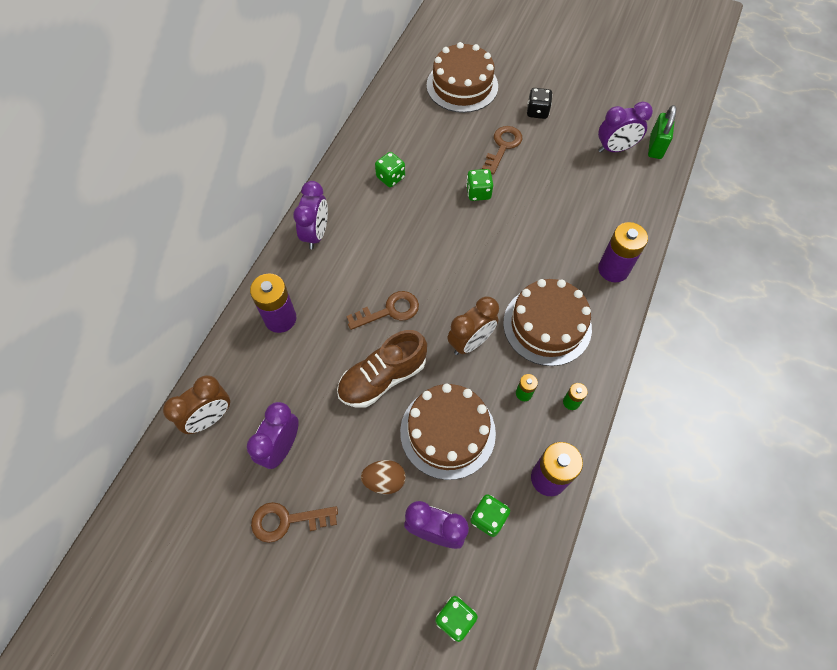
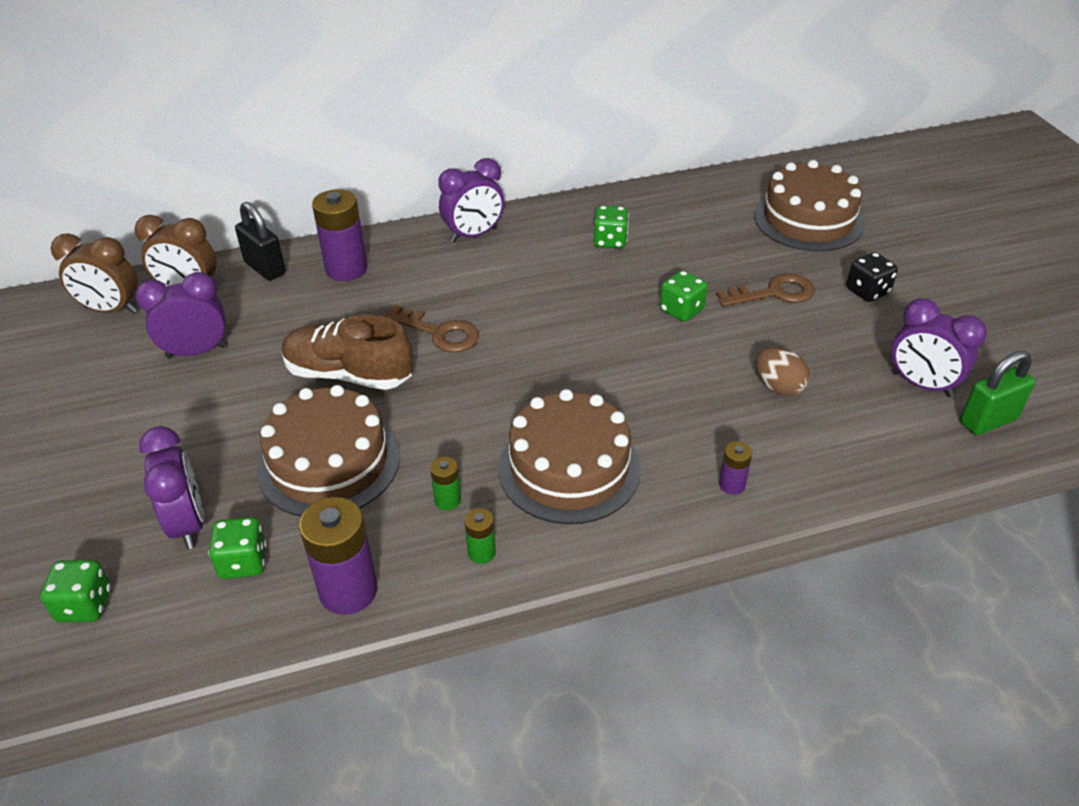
camera: 50 degrees right, 20 degrees down
(232, 361) = (265, 268): none -> black padlock
(287, 520) = (114, 402): brown key -> none
(384, 480) = (220, 446): brown egg -> brown egg (778, 387)
(470, 342) = (469, 415): brown clock -> brown clock (111, 310)
(613, 269) = (731, 485): purple battery -> purple battery, size x0.50

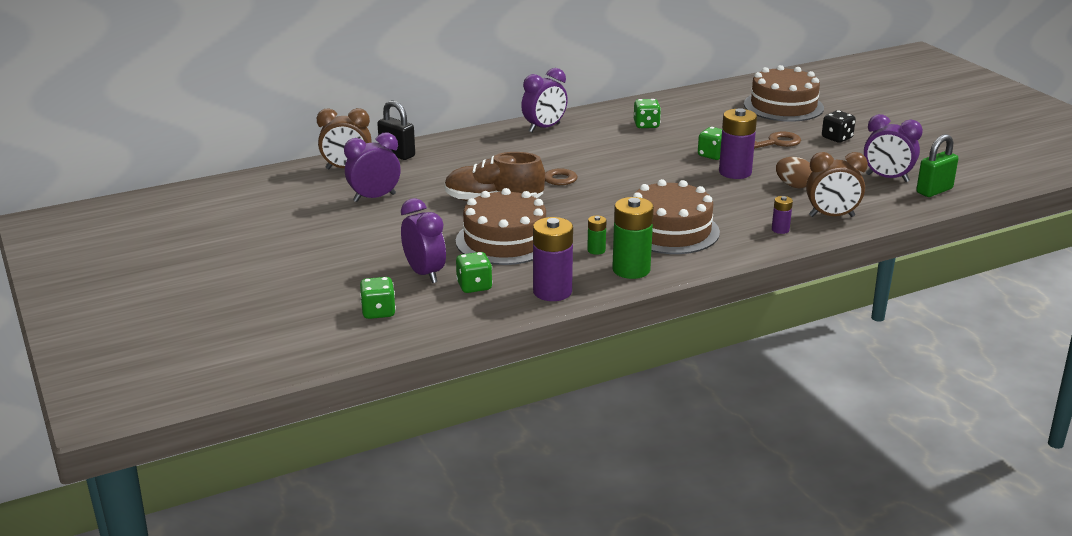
camera: 10 degrees left, 15 degrees down
(111, 310) = (294, 182): brown clock -> brown clock (831, 216)
(346, 269) = (459, 151): purple battery -> purple battery (735, 172)
(481, 552) = (631, 270): green battery -> green battery, size x2.02

